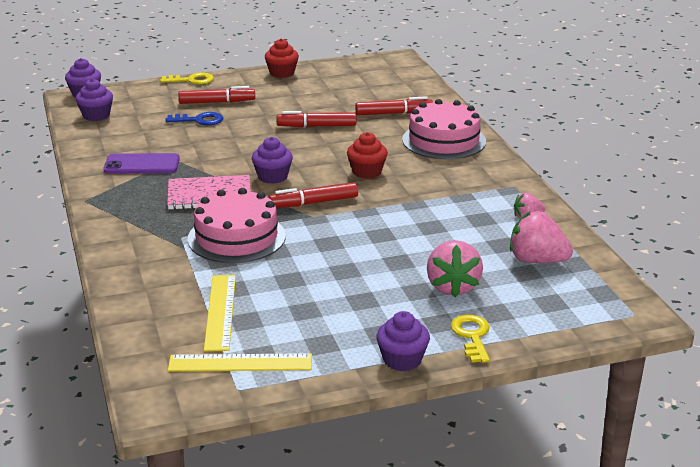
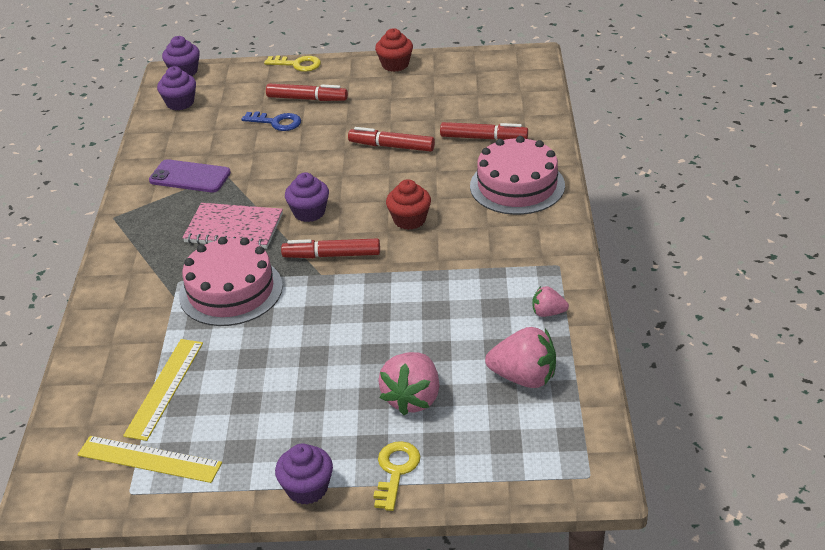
camera: 20 degrees right, 10 degrees up
(537, 260) = (524, 377): pink strawberry -> pink strawberry turned 150 degrees clockwise

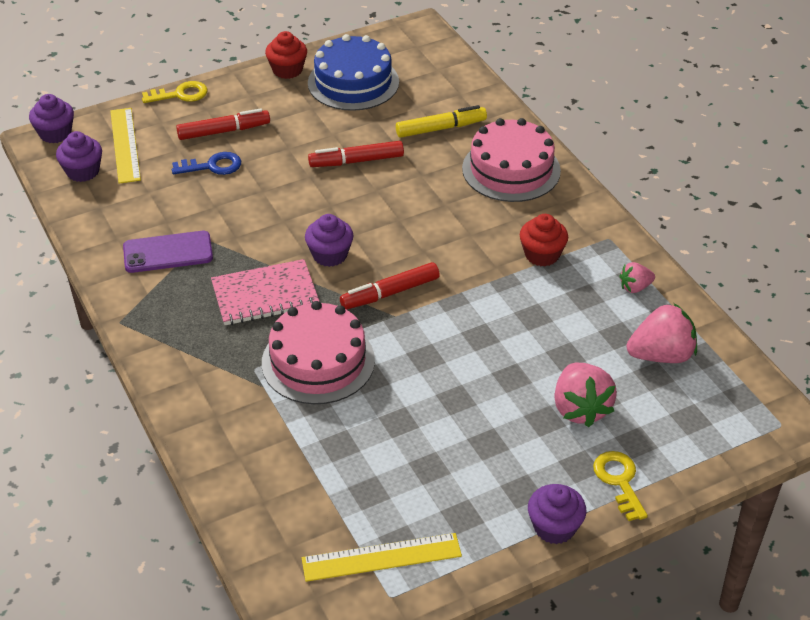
camera: 30 degrees left, 5 degrees up
(164, 388) = (335, 482): yellow ruler -> yellow ruler (125, 145)
(409, 220) = (436, 234): red cupcake -> red cupcake (542, 255)
(440, 86) = (353, 82): none -> blue cake
(483, 138) = (441, 128): red marker -> yellow marker

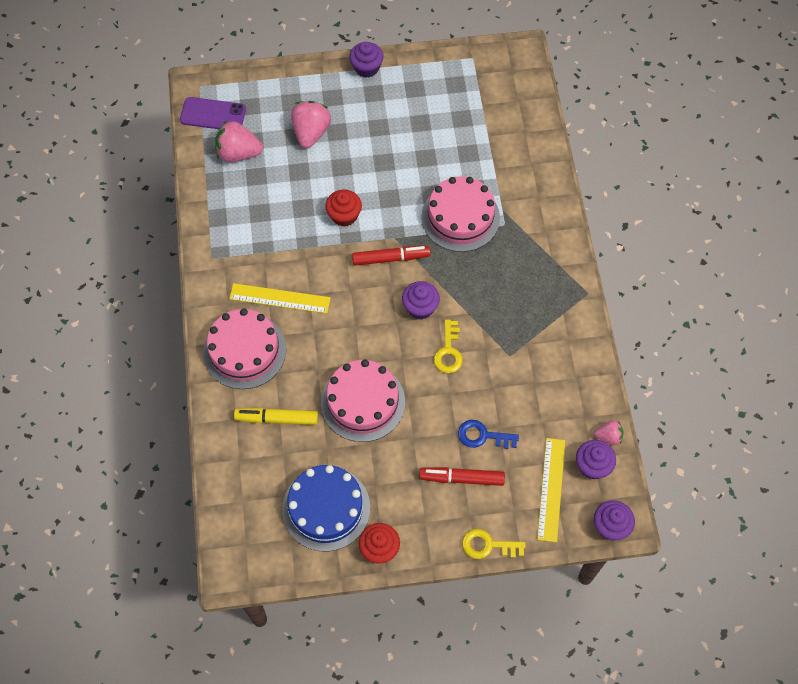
camera: 160 degrees left, 20 degrees up
(168, 252) = (540, 349): purple phone -> purple phone (213, 114)
(265, 295) = (479, 284): pink notebook -> none
(356, 161) = (363, 402): red marker -> pink cake
(381, 557) = (469, 79): yellow ruler -> yellow ruler (280, 298)
(542, 255) = (268, 258): red cupcake -> red cupcake (344, 215)
(619, 481) = (315, 82): yellow key -> yellow key (448, 351)
(635, 287) = (221, 210): pink strawberry -> pink strawberry (608, 436)

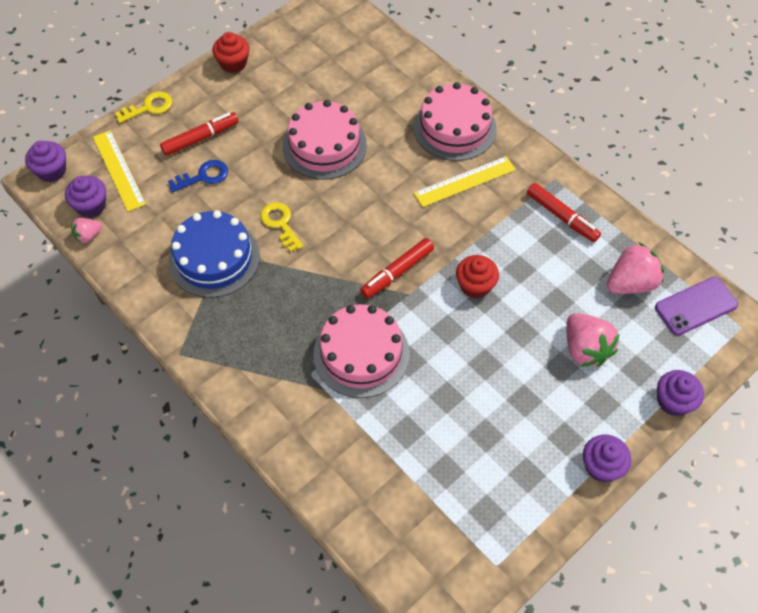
camera: 145 degrees right, 5 degrees down
(236, 226) = (562, 217): none -> red marker
(277, 419) = (383, 98): yellow marker -> none
(326, 508) = (294, 65): blue cake -> blue cake (214, 258)
(420, 307) = (334, 245): purple cupcake -> purple cupcake (673, 401)

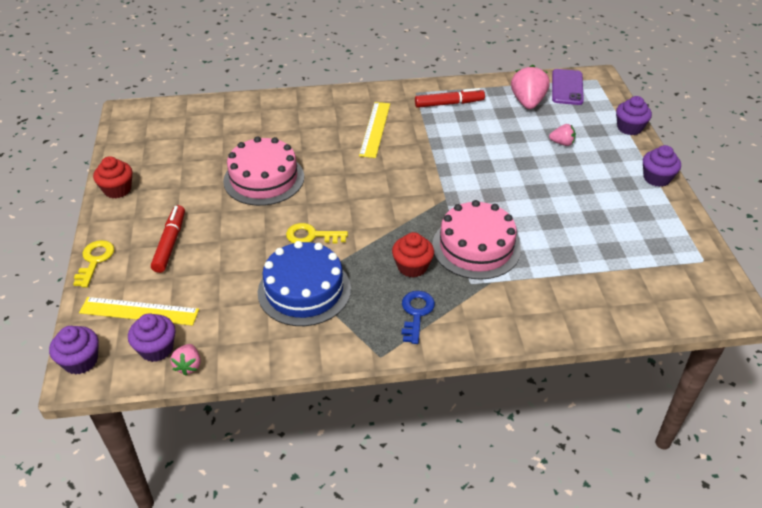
camera: 55 degrees left, 15 degrees down
(203, 176) = (212, 259): blue key -> blue key (416, 313)
(397, 272) = (420, 196): red marker -> none
(454, 128) = (323, 112): pink cake -> none
(475, 285) = (468, 165): red cupcake -> red cupcake (412, 267)
(585, 349) = (562, 143): pink strawberry -> pink strawberry, size x0.54

